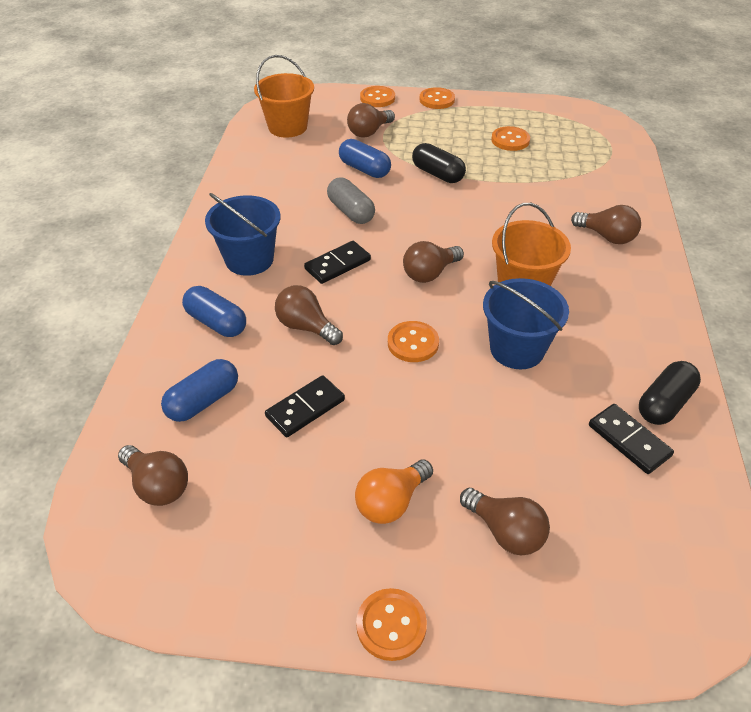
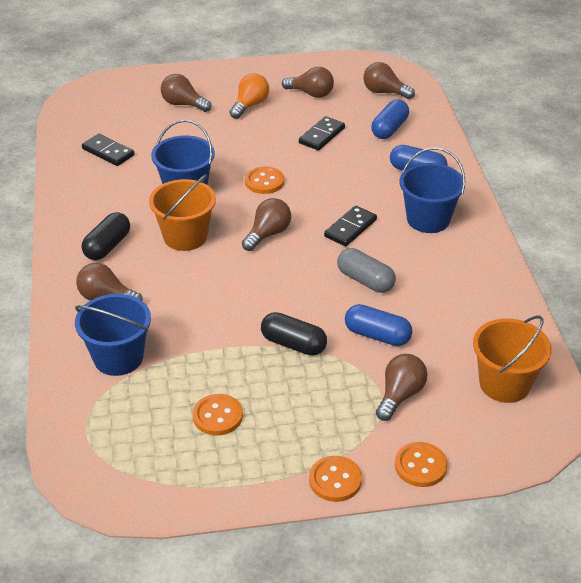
camera: 165 degrees right, 5 degrees down
(306, 327) = (349, 179): brown light bulb -> brown light bulb (311, 94)
(391, 625) = (235, 69): orange button -> none
(590, 187) = (118, 358): none -> blue bucket
(664, 403) = (80, 175): black capsule -> black capsule (107, 246)

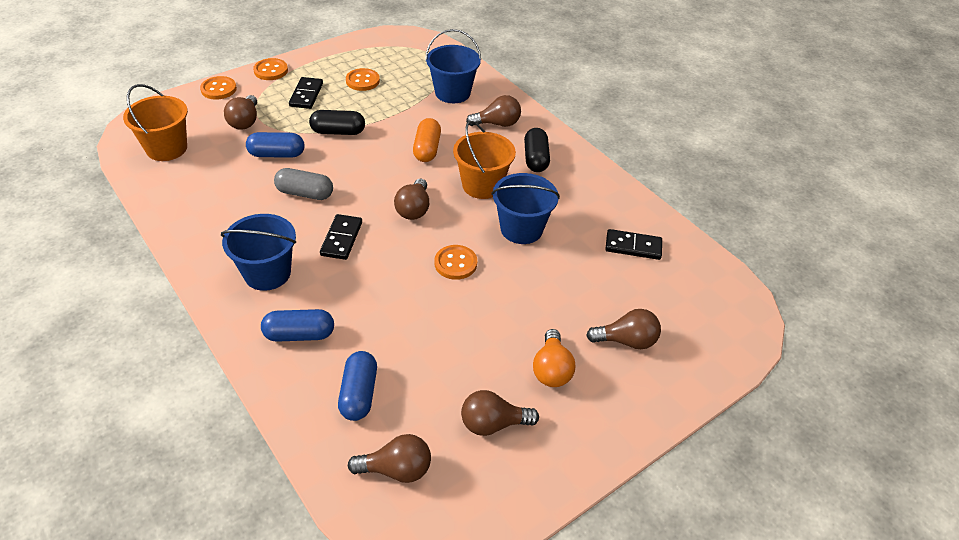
camera: 150 degrees right, 5 degrees up
(209, 291) = (427, 149): none -> orange capsule
(322, 135) = (435, 350): black domino -> black domino (306, 95)

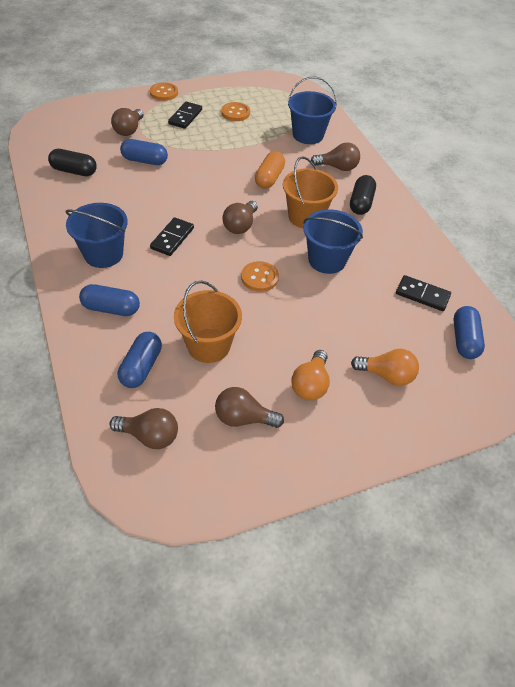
camera: 15 degrees right, 5 degrees up
(167, 148) = (61, 141): orange bucket -> orange bucket (209, 345)
(218, 89) = (117, 101): orange button -> none
(305, 193) = (156, 196): grey capsule -> none
(338, 132) = (200, 151): black capsule -> black capsule (74, 171)
(626, 341) = (387, 375): brown light bulb -> orange light bulb
(690, 285) = (464, 340): none -> blue capsule

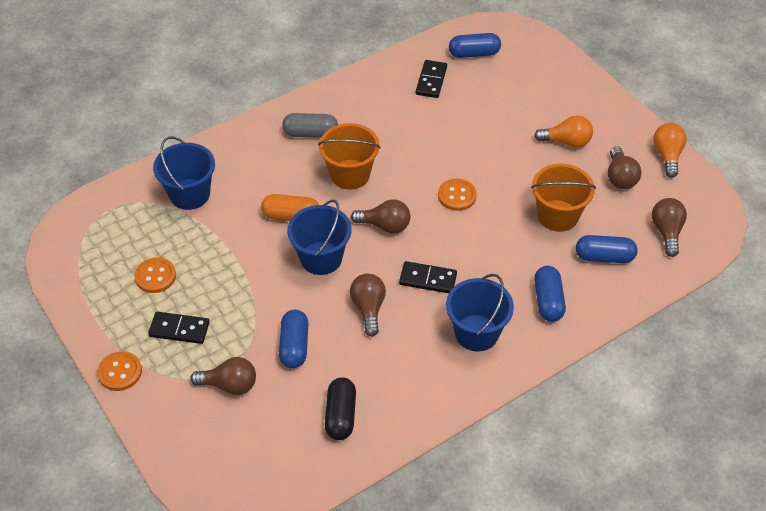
camera: 100 degrees left, 0 degrees up
(327, 260) = (411, 150): blue bucket -> blue bucket (321, 258)
(337, 167) = (250, 159): brown light bulb -> brown light bulb (368, 308)
(361, 203) = (311, 133): black capsule -> grey capsule
(387, 375) = (534, 97): orange light bulb -> orange light bulb (667, 155)

